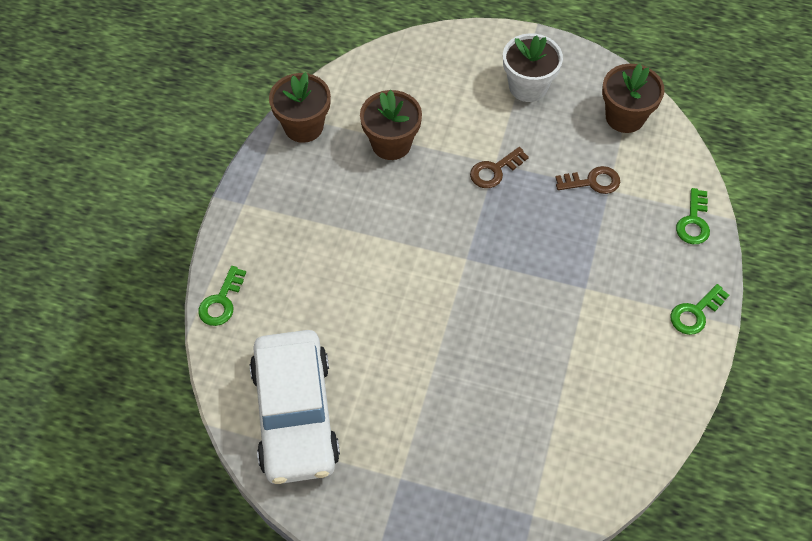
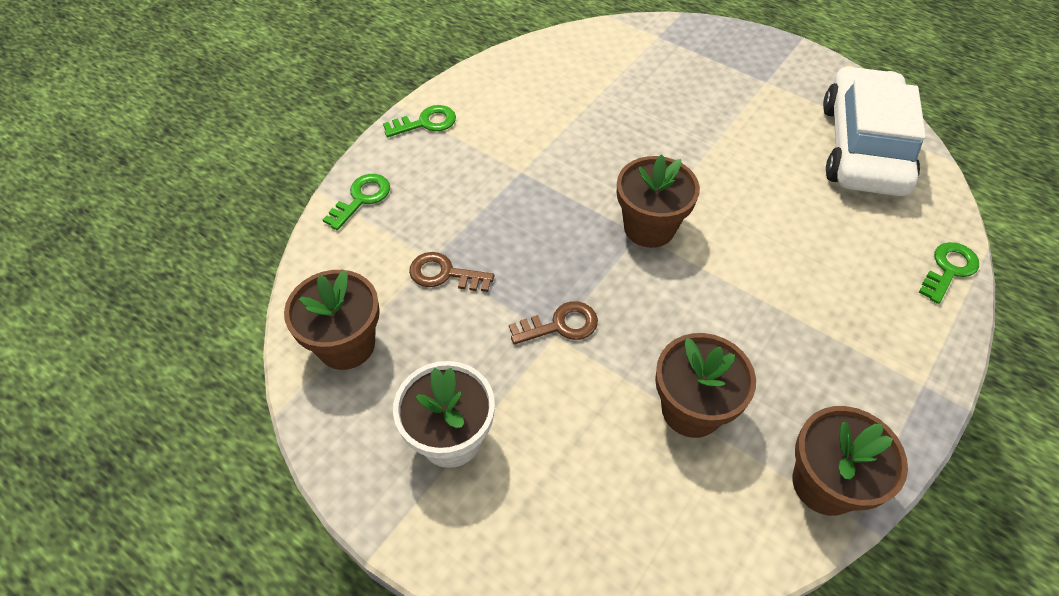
camera: 160 degrees left, 5 degrees down
(460, 267) = (649, 227): none -> brown flower pot

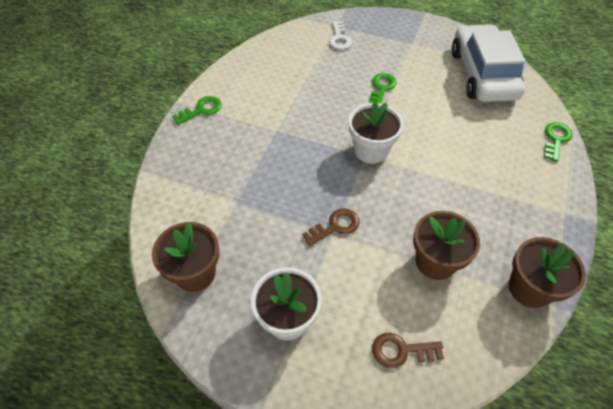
camera: 15 degrees left, 0 degrees up
(361, 198) = (173, 170): green key -> green key (381, 88)
(444, 274) = (247, 209): brown key -> brown key (401, 351)
(649, 227) = (371, 150): brown flower pot -> white flower pot
(657, 55) = (339, 38): none -> white key

